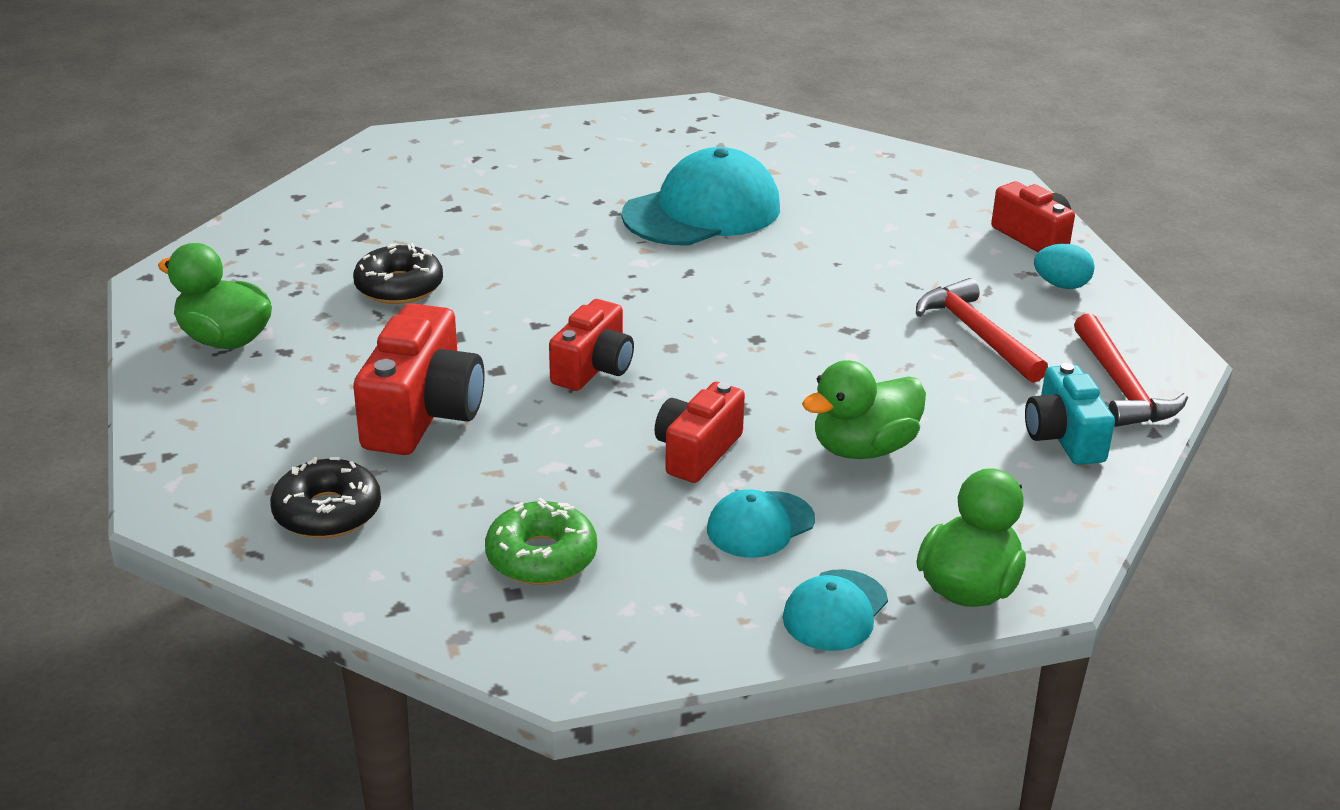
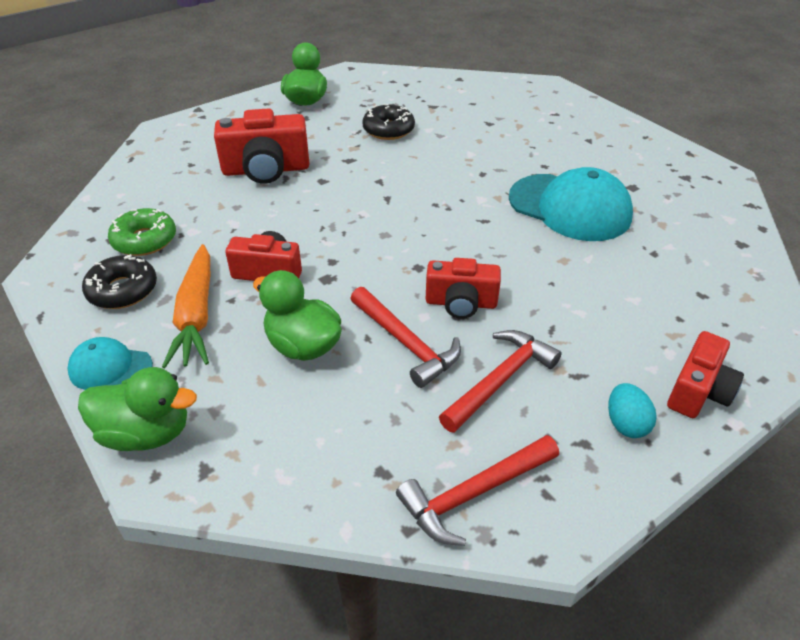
camera: 70 degrees right, 10 degrees up
(327, 512) = (168, 167): black donut -> black donut (123, 290)
(593, 368) = (342, 212): red camera -> red camera (461, 303)
(760, 525) = (196, 315): turquoise cap -> orange carrot
(893, 377) = (406, 343): none -> red hammer
(1063, 437) = (369, 462): turquoise camera -> none

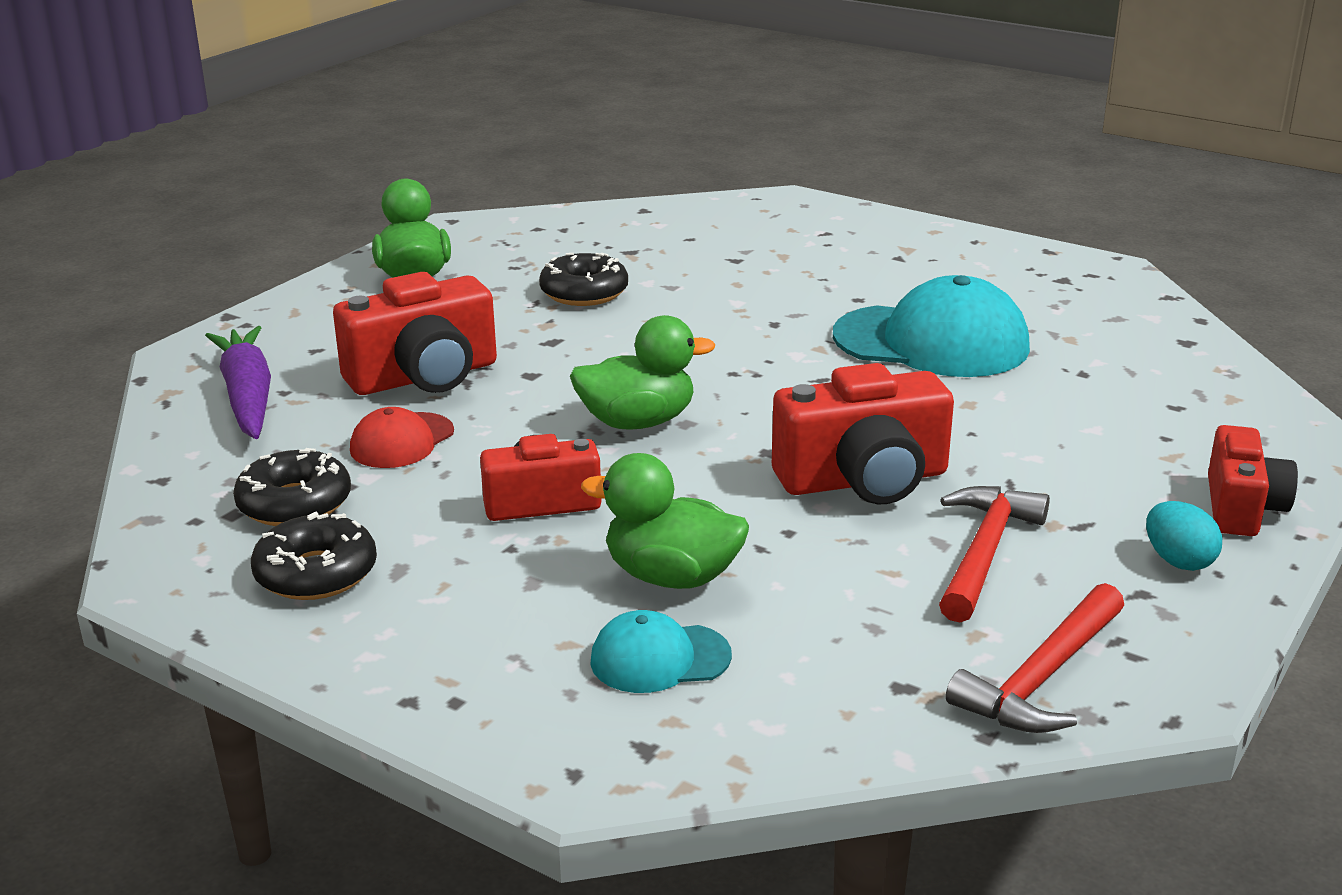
camera: 20 degrees left, 15 degrees down
(110, 368) = (386, 670): turquoise cap -> turquoise cap (659, 658)
(144, 240) = (295, 504): green donut -> black donut
(146, 433) = (517, 730): green duck -> green duck (637, 422)
(171, 163) = (247, 396): none -> purple carrot
(196, 315) = (471, 577): orange carrot -> none
(225, 211) = (402, 441): none -> red cap
(406, 343) = (822, 541): red hammer -> none
(461, 303) = (863, 480): red camera -> red camera, size x1.53

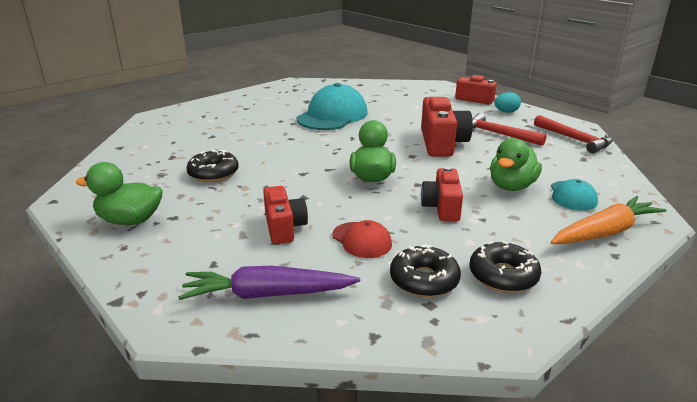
camera: 75 degrees left, 0 degrees up
(424, 377) = (284, 227): red camera -> red camera, size x0.65
(500, 694) = (605, 232): none -> orange carrot

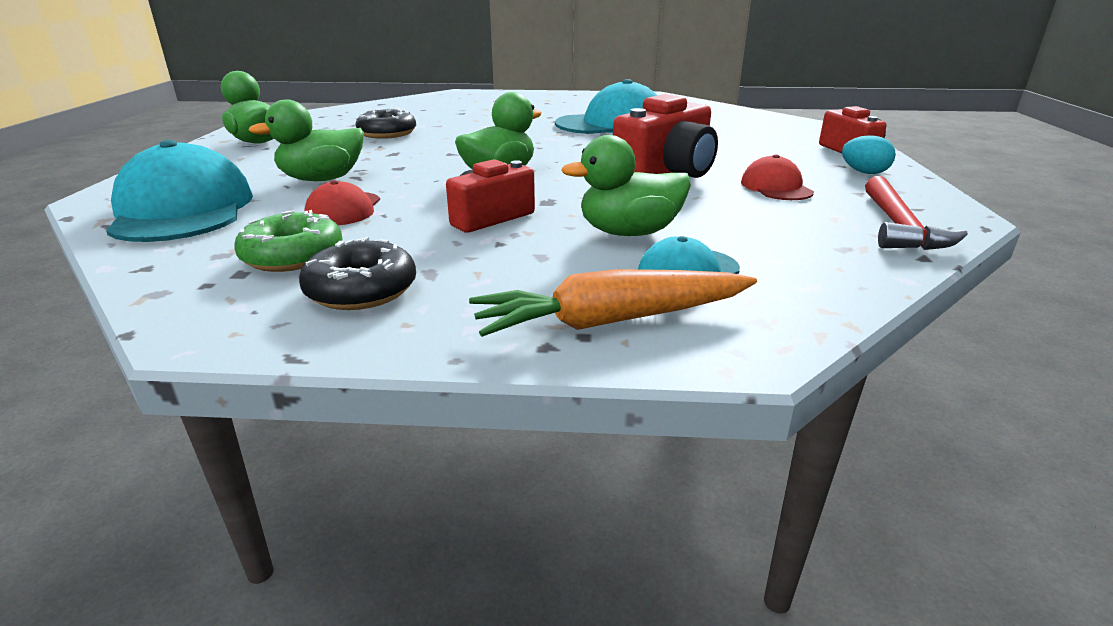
camera: 45 degrees right, 0 degrees up
(267, 294) = (183, 210): purple carrot -> turquoise cap
(284, 227) = (322, 179): red camera -> green duck
(424, 280) = (293, 256): black donut -> green donut
(498, 134) = (776, 187): red hammer -> red cap
(605, 232) = (611, 321): orange carrot -> orange carrot turned 150 degrees clockwise

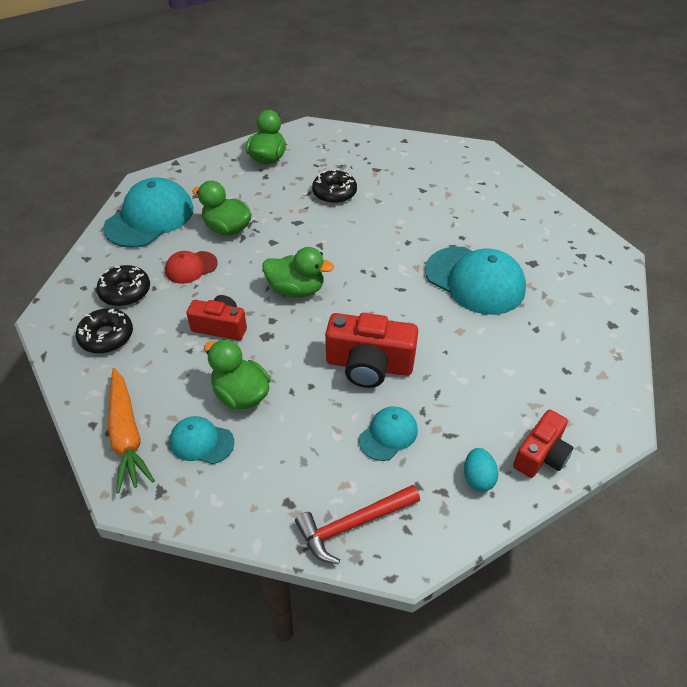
camera: 55 degrees right, 20 degrees up
(293, 256) = (125, 291): green donut -> black donut
(611, 321) = (127, 435): orange carrot -> orange carrot turned 150 degrees counterclockwise
(776, 187) = (388, 434): red cap -> turquoise cap

